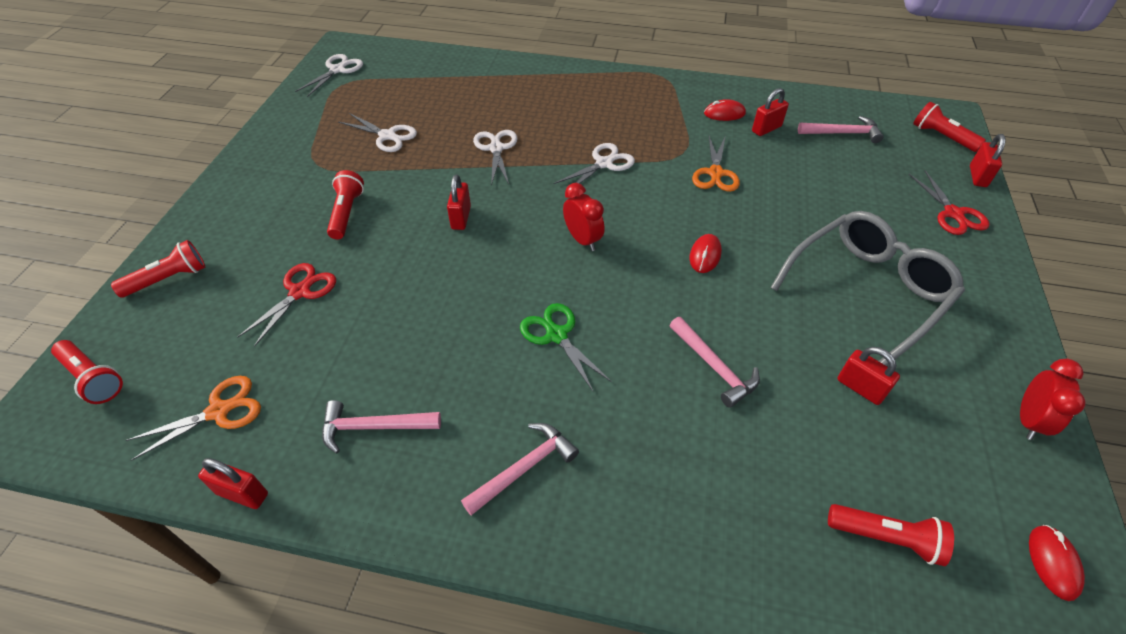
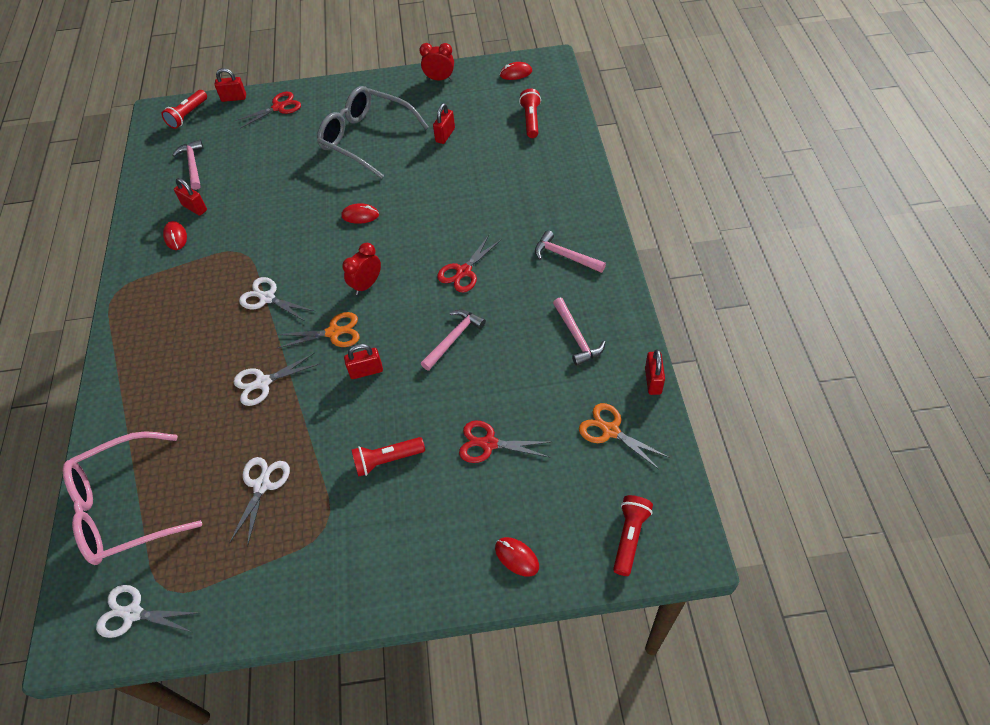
camera: 105 degrees left, 5 degrees up
(168, 279) = (517, 557): red flashlight -> red mouse
(427, 70) = (124, 507): none -> pink glasses
(556, 335) = (464, 272): green scissors -> red scissors
(714, 367) = (456, 193): pink hammer -> pink hammer (454, 338)
(715, 173) = (263, 227): orange scissors -> orange scissors (334, 332)

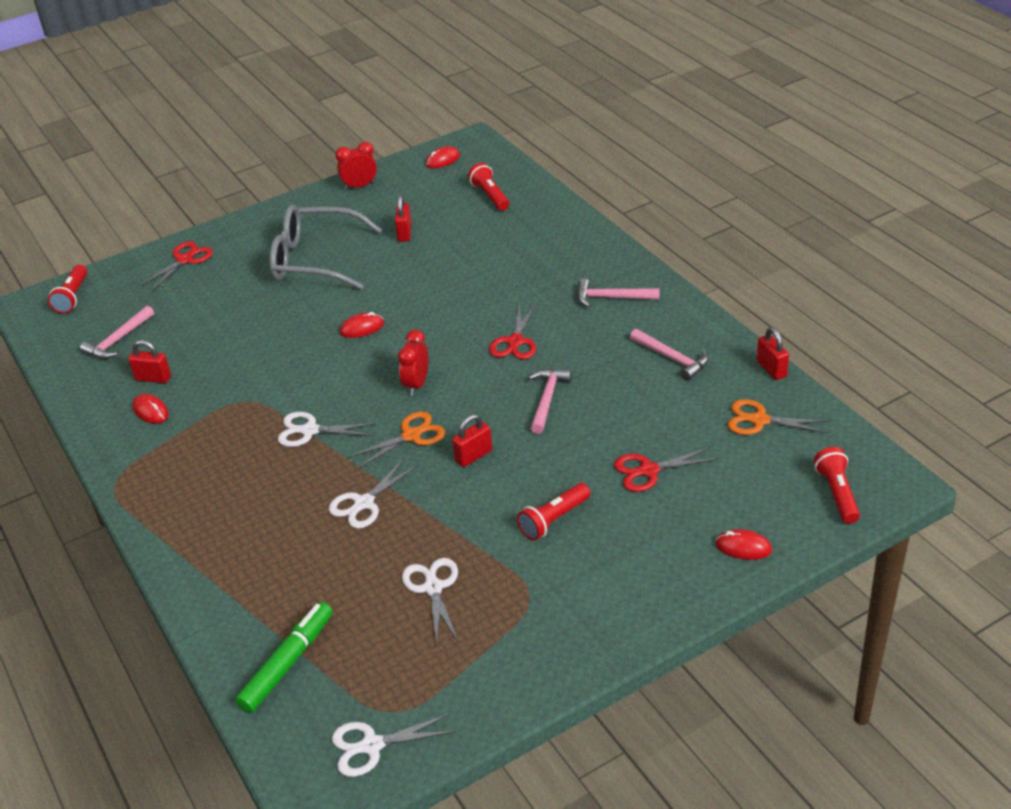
camera: 25 degrees left, 15 degrees down
(124, 507) = (287, 663): pink glasses -> green marker
(193, 165) = (118, 340): pink hammer -> pink hammer turned 105 degrees counterclockwise
(234, 98) = (120, 266): red padlock -> none

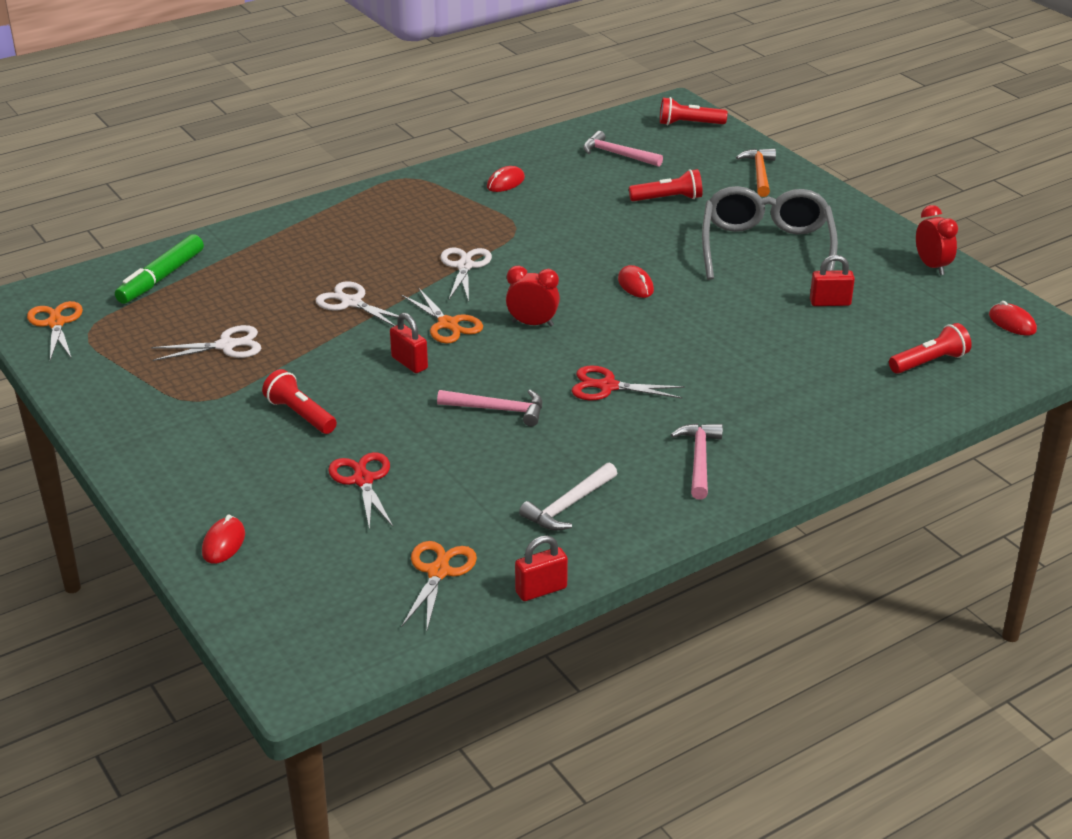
camera: 85 degrees right, 5 degrees down
(153, 378) = (555, 178): red padlock -> none
(185, 260) = (759, 173): red scissors -> orange hammer
(287, 663) = (161, 278): green marker -> green marker turned 90 degrees clockwise
(372, 746) = (56, 323): white scissors -> orange scissors
(672, 359) = (568, 505): pink hammer -> white hammer
(837, 493) = (292, 626): red flashlight -> red flashlight (668, 199)

